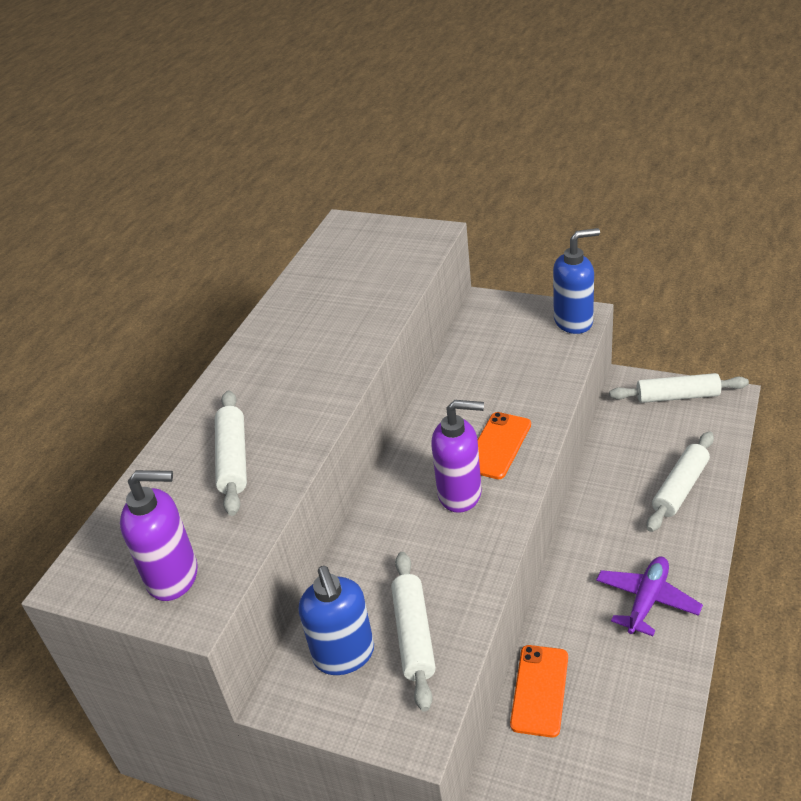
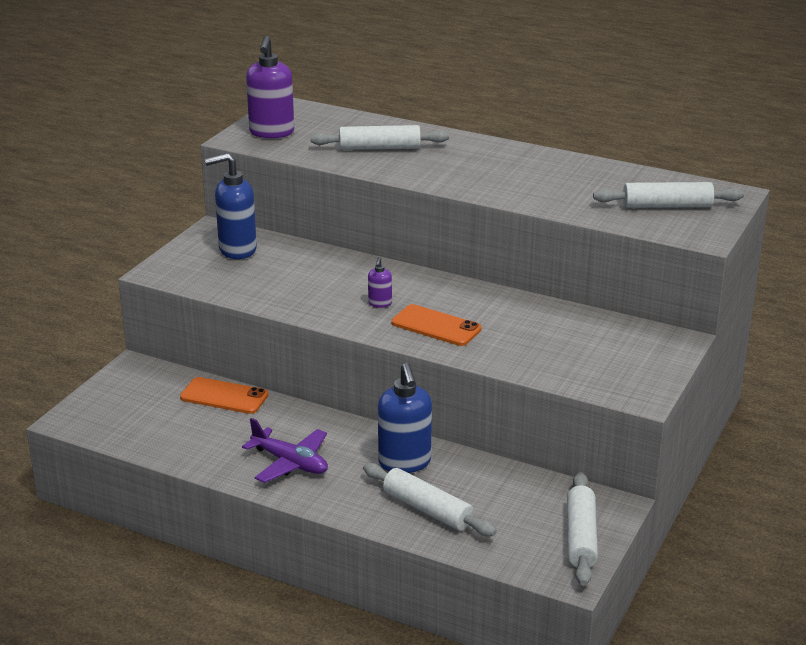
camera: 90 degrees right, 10 degrees down
(414, 635) = (241, 275): white rolling pin -> white rolling pin (667, 206)
(460, 494) = (380, 303): purple soap dispenser -> purple soap dispenser, size x0.48
(574, 322) = (629, 390): blue soap dispenser -> blue soap dispenser (405, 463)

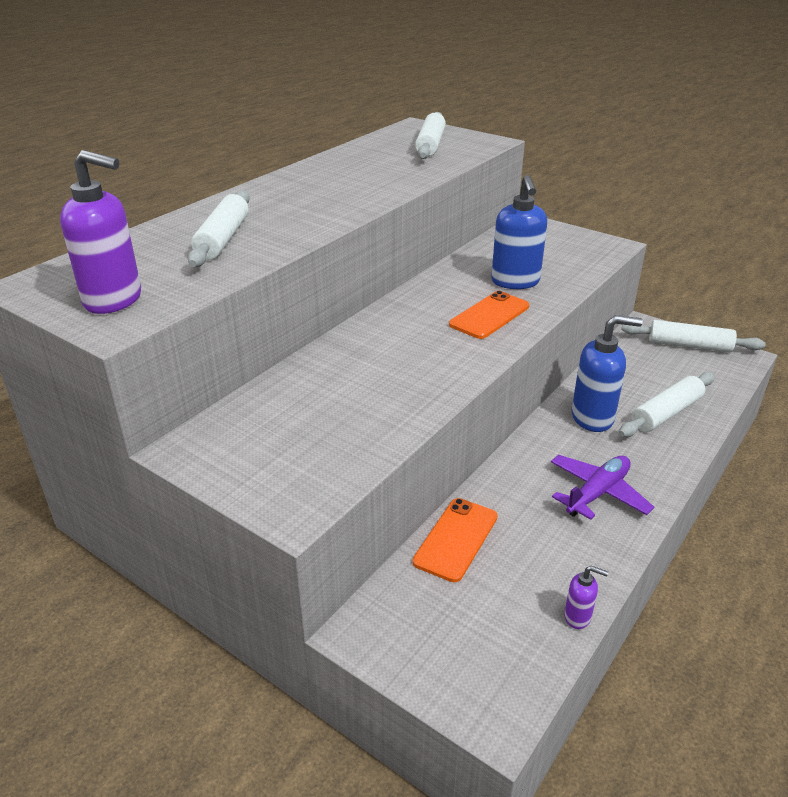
camera: 80 degrees left, 5 degrees up
(237, 250) = (260, 432): blue soap dispenser -> blue soap dispenser (515, 282)
(380, 303) = (436, 341): purple soap dispenser -> purple soap dispenser (578, 617)

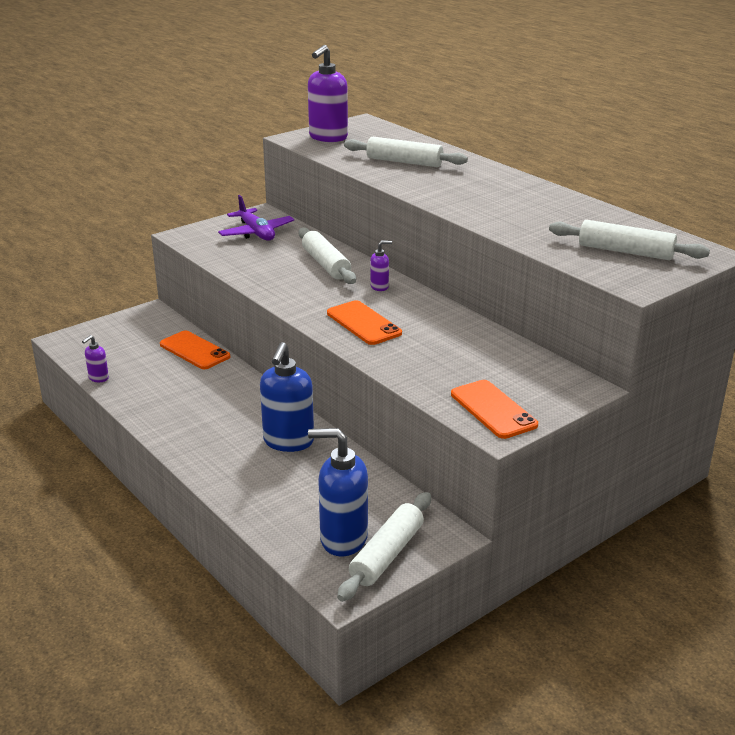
camera: 105 degrees right, 5 degrees down
(401, 318) = (379, 287): none -> purple soap dispenser
(515, 282) = (424, 348): blue soap dispenser -> blue soap dispenser (343, 539)
(587, 248) = (493, 409): none -> orange phone
(597, 493) = (194, 416): purple plane -> purple plane (256, 233)
(666, 413) = (270, 487): white rolling pin -> white rolling pin (326, 264)

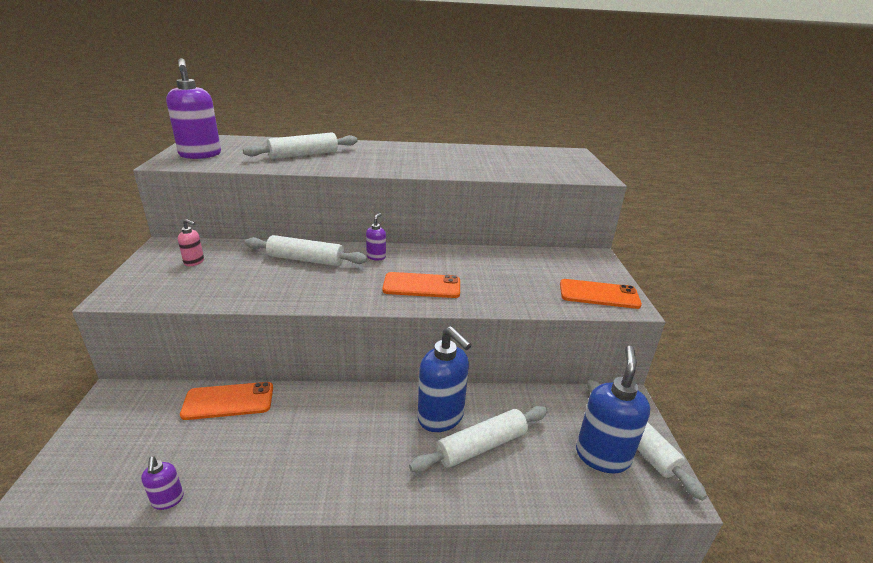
camera: 55 degrees left, 0 degrees up
(256, 233) = (194, 262): purple plane -> pink soap dispenser
(343, 539) = (602, 456): blue soap dispenser -> blue soap dispenser turned 150 degrees clockwise
(625, 251) = (546, 163): white rolling pin -> white rolling pin (481, 446)

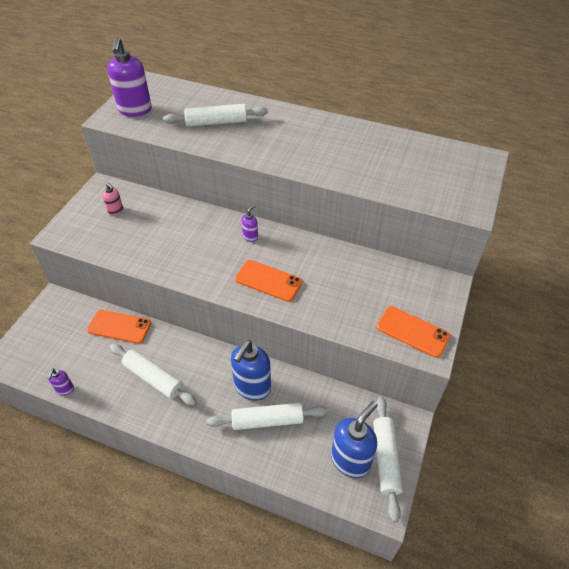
camera: 25 degrees right, 20 degrees up
(306, 260) = (195, 227): white rolling pin -> white rolling pin (153, 378)
(441, 417) = (252, 387): blue soap dispenser -> blue soap dispenser turned 45 degrees clockwise

